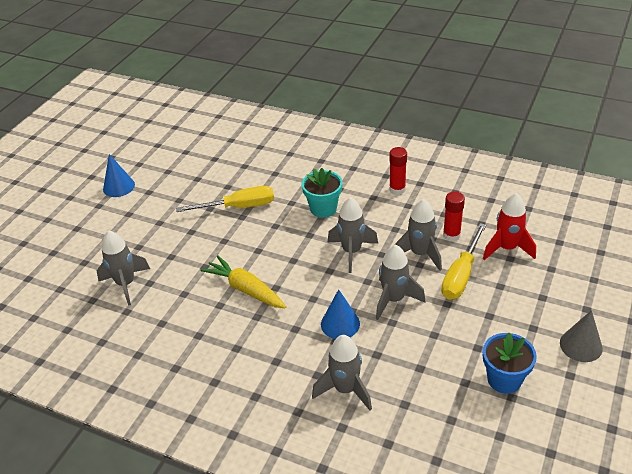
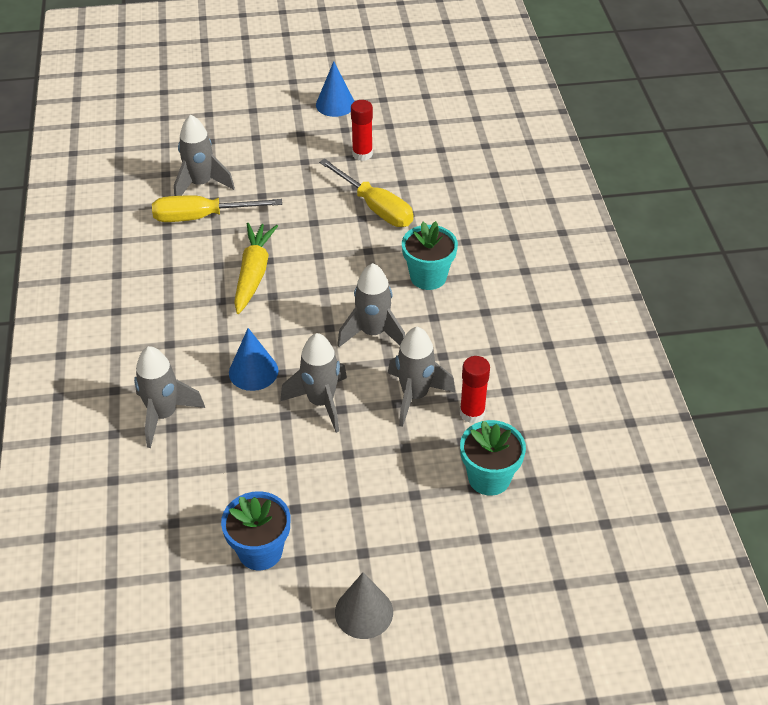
camera: 55 degrees right, 5 degrees up
(397, 189) = (518, 328): red glue stick -> red glue stick (362, 154)
(461, 275) = (406, 449): yellow screwdriver -> yellow screwdriver (202, 217)
(507, 248) = (489, 478): red rocket -> turquoise flower pot

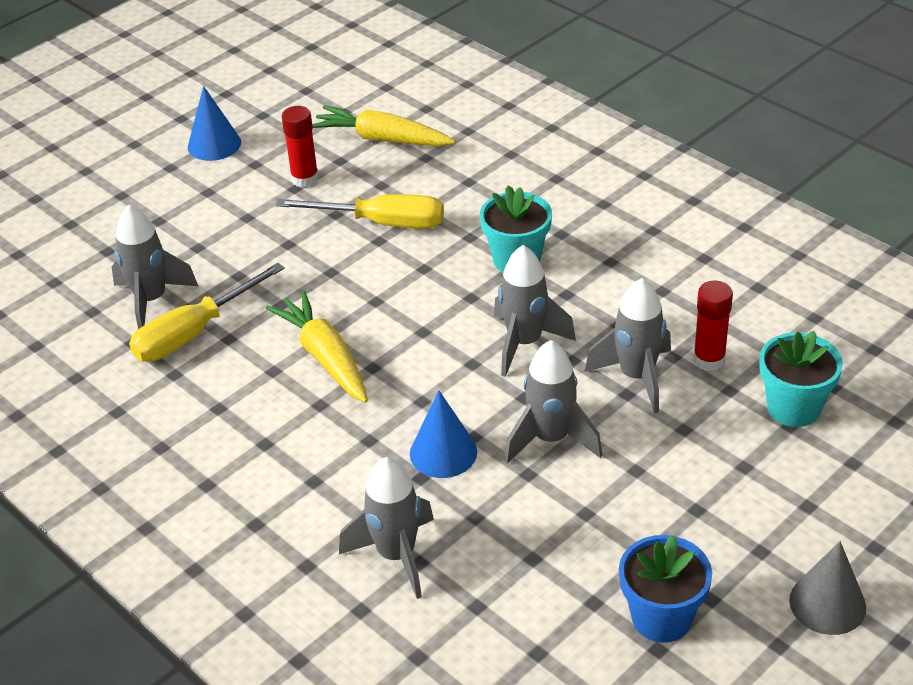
camera: 35 degrees left, 5 degrees down
(435, 152) = (382, 139): none -> yellow carrot

